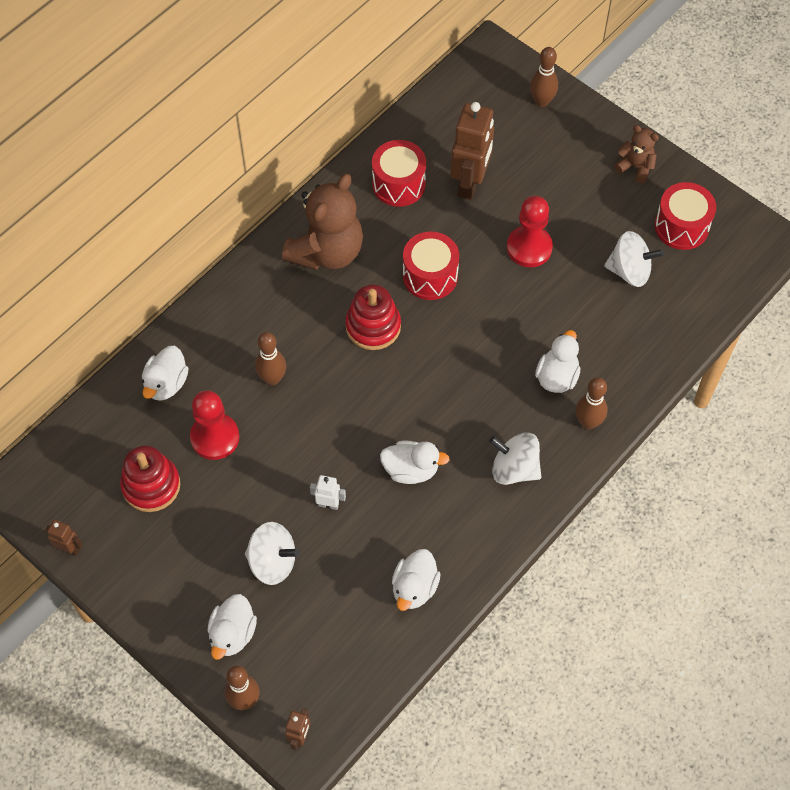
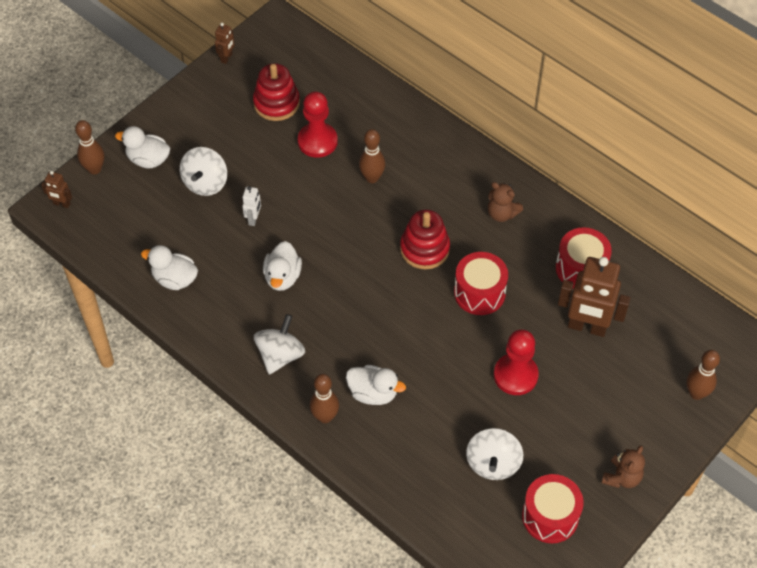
camera: 90 degrees right, 5 degrees down
(166, 384) = (367, 107): white duck -> none
(327, 251) = (502, 214): brown teddy bear -> brown teddy bear, size x0.50

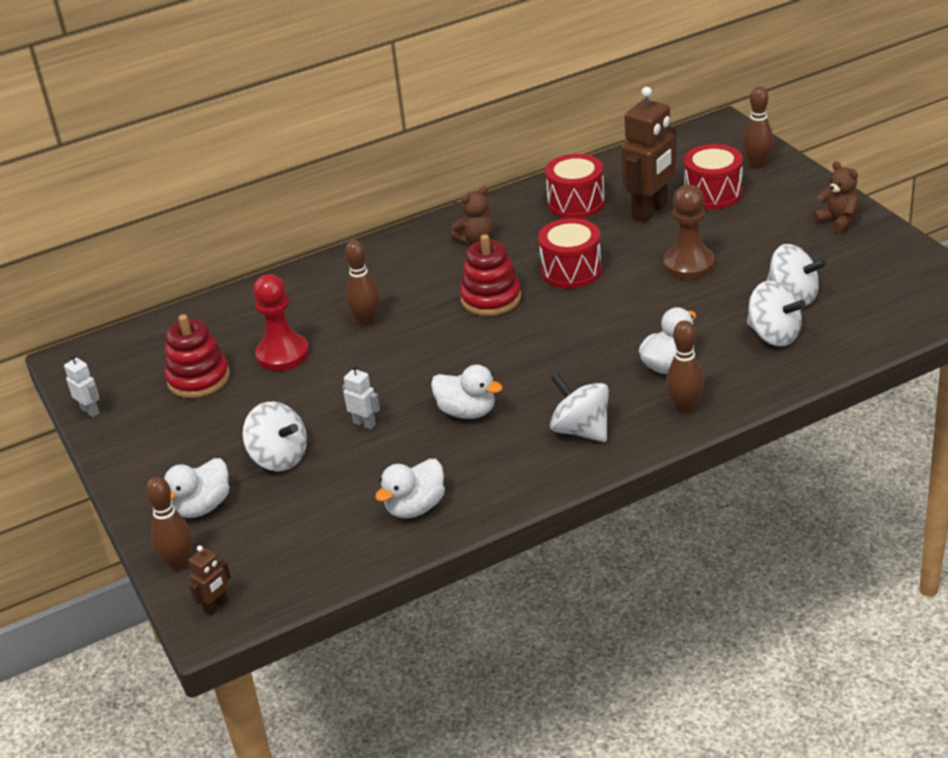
camera: 65 degrees left, 20 degrees down
(226, 58) = (90, 411): brown robot -> white robot
(434, 459) = (773, 335): none -> white spinning top
(515, 375) = (689, 264): red pawn -> brown pawn
(550, 516) = (870, 271): red drum -> red drum (713, 194)

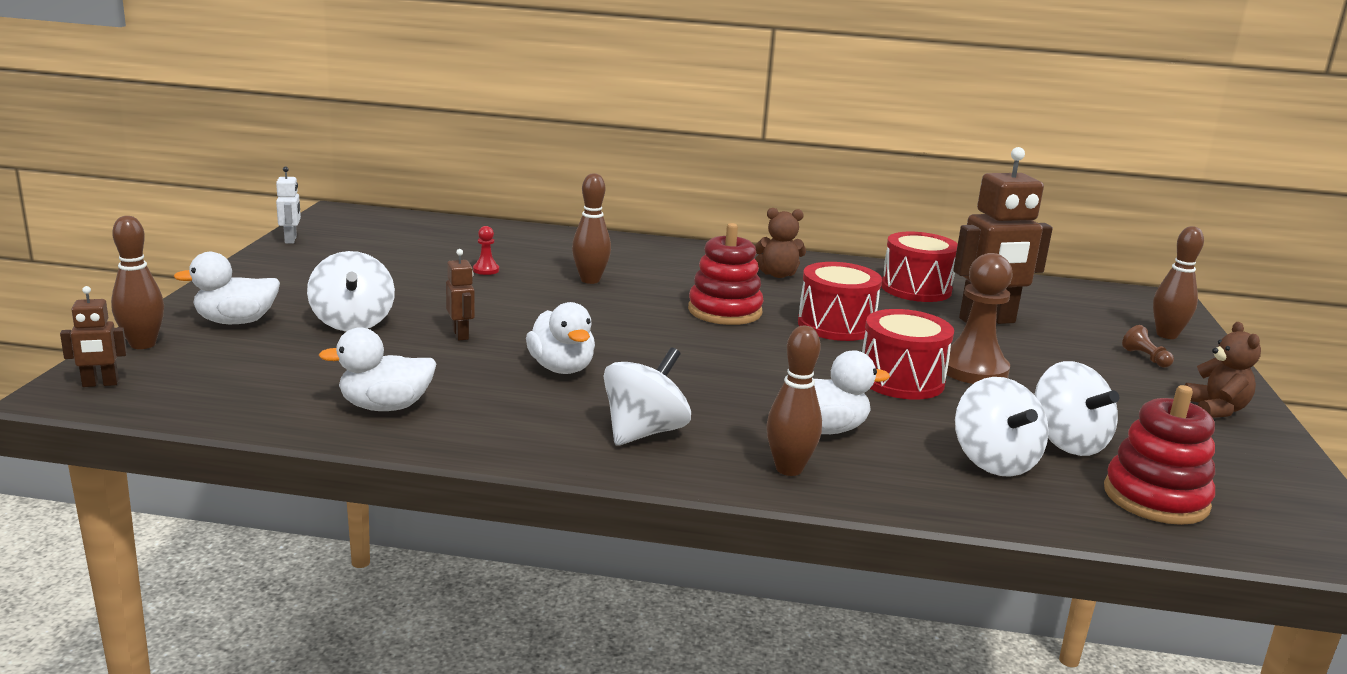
camera: 30 degrees right, 15 degrees down
(198, 379) = (397, 256): red stacking toy -> red stacking toy (1155, 498)
(283, 354) = (486, 270): red pawn -> red pawn, size x0.44
(364, 423) = (461, 335): white robot -> brown robot
(581, 430) = (644, 432): white spinning top -> white spinning top turned 45 degrees clockwise
(713, 194) = (1080, 335): red drum -> red drum (901, 380)
(765, 194) = (1145, 358): none -> brown pawn

